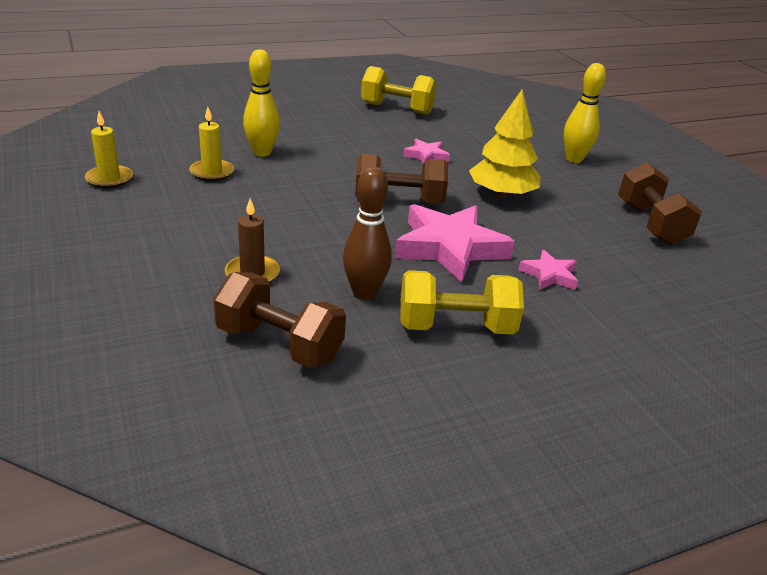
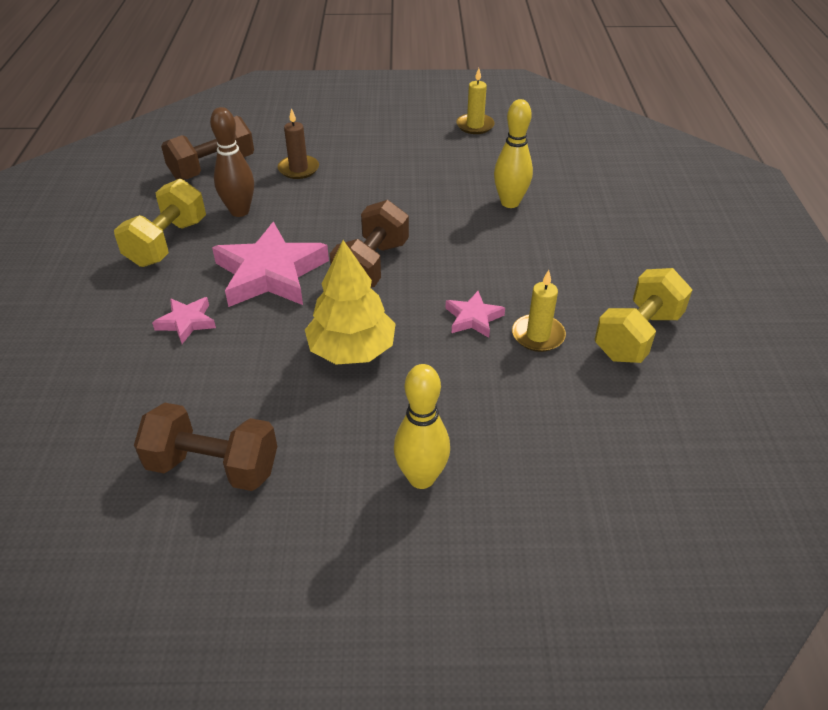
camera: 115 degrees right, 10 degrees up
(212, 172) = (472, 171): yellow candle -> yellow candle (538, 335)

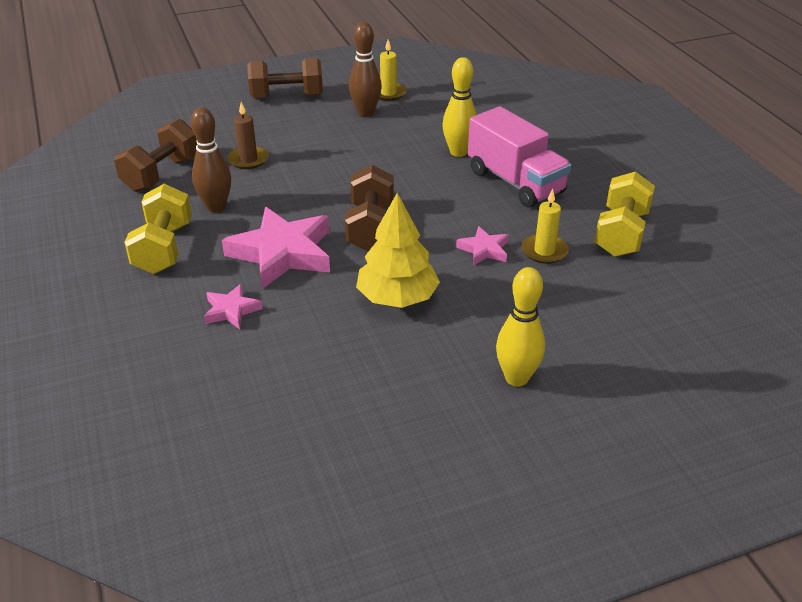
camera: 20 degrees left, 5 degrees down
(213, 466) = (337, 416): brown dumbbell -> brown dumbbell (287, 96)
(440, 142) = (365, 113): none -> brown bowling pin
(551, 249) = (515, 182): none -> pink truck

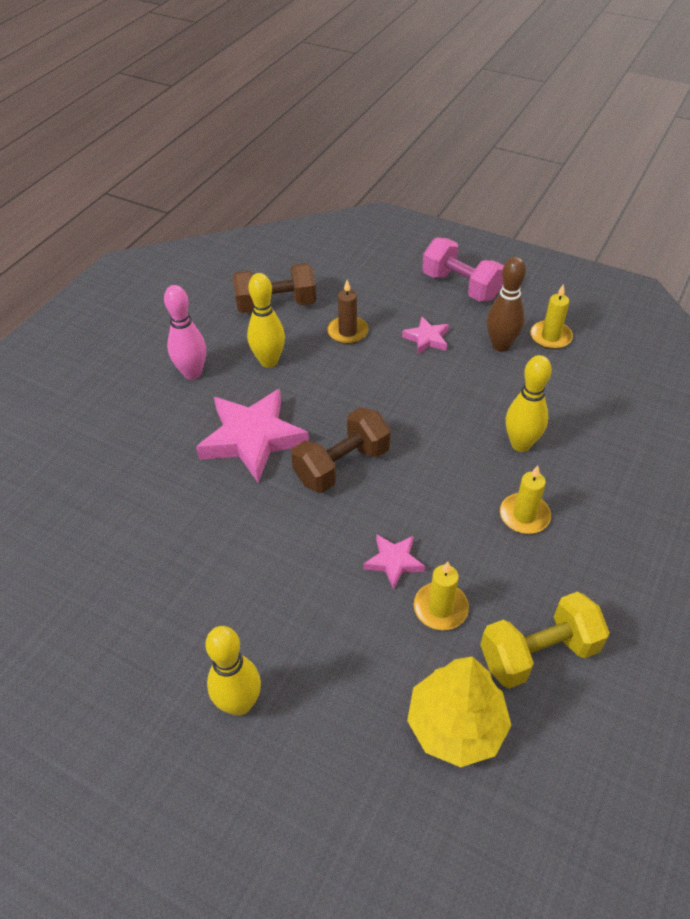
camera: 50 degrees right, 10 degrees up
(163, 248) = (192, 373): yellow dumbbell -> pink bowling pin
(216, 207) = (269, 361): brown bowling pin -> yellow bowling pin
(231, 310) = (158, 461): pink star -> pink star (427, 339)
(287, 96) = (461, 286): brown dumbbell -> pink dumbbell
(397, 298) = (268, 548): yellow tree -> yellow tree (456, 725)
(515, 182) = (524, 515): pink truck -> yellow candle

